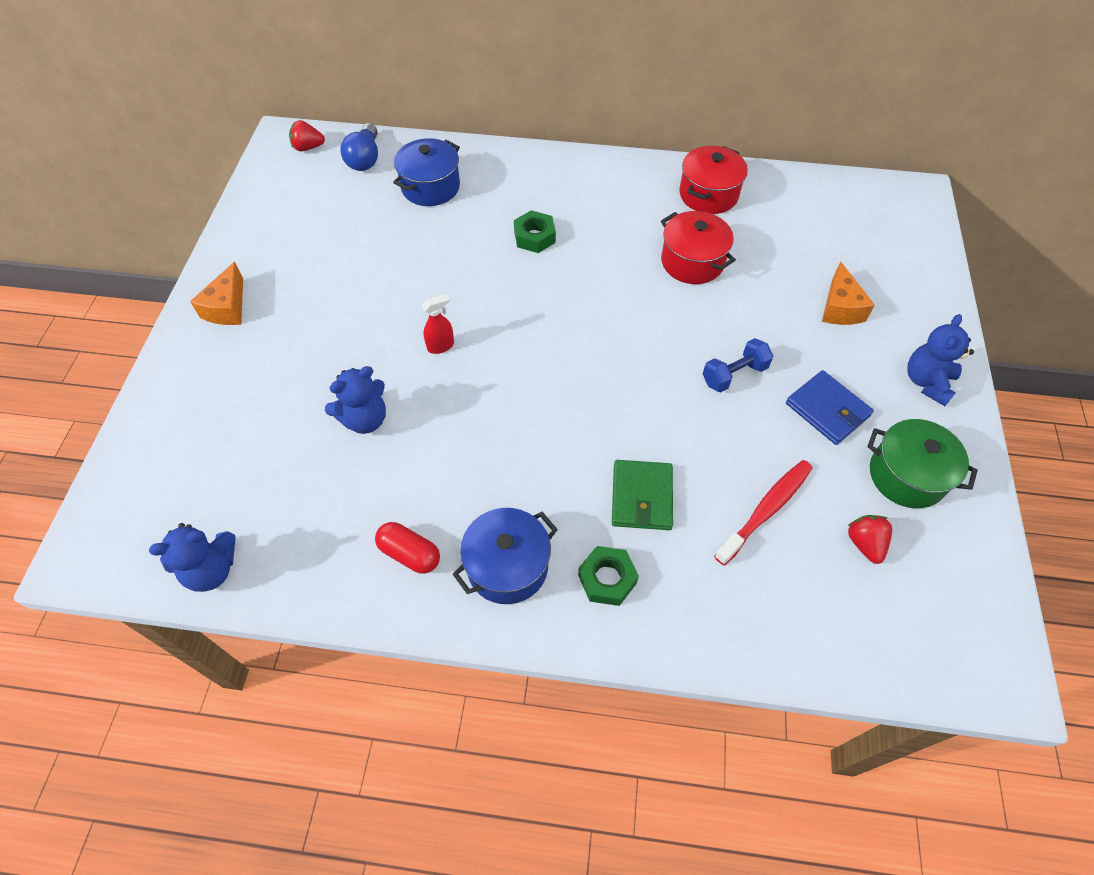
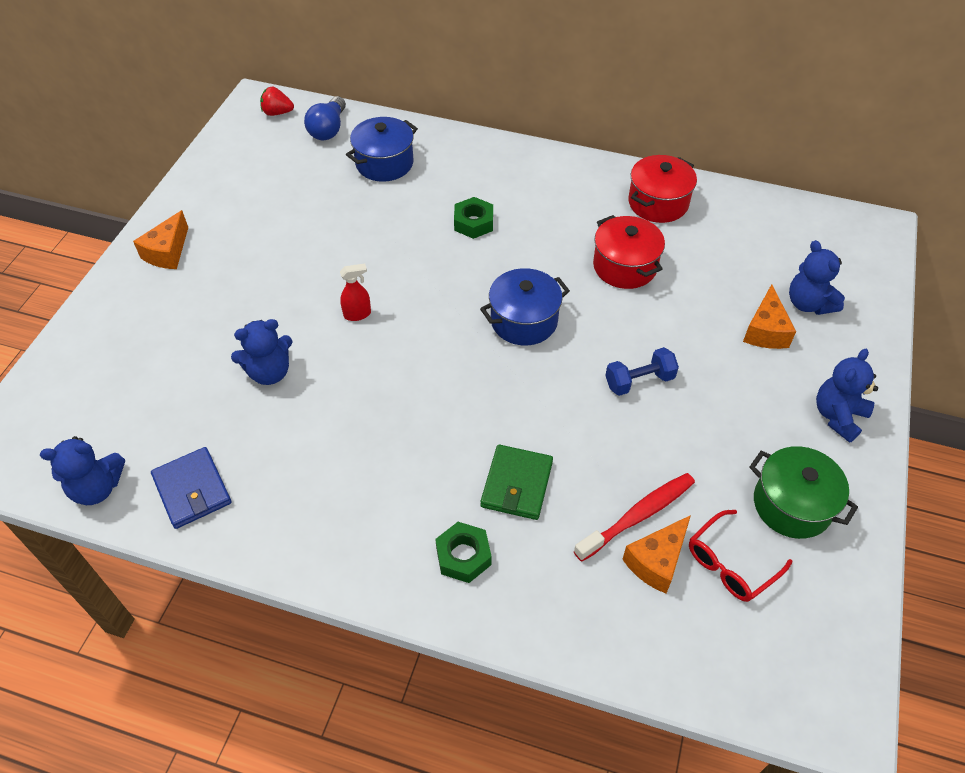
camera: 10 degrees right, 5 degrees down
(409, 554) = (281, 502): red capsule -> none
(507, 566) = (370, 529): blue pot -> blue pot (524, 321)
(795, 553) = (657, 561): none -> orange cheese
(827, 410) = (726, 428): blue wallet -> blue wallet (192, 490)
(864, 543) = (730, 564): red strawberry -> red glasses
(873, 276) = (808, 303): none -> blue teddy bear

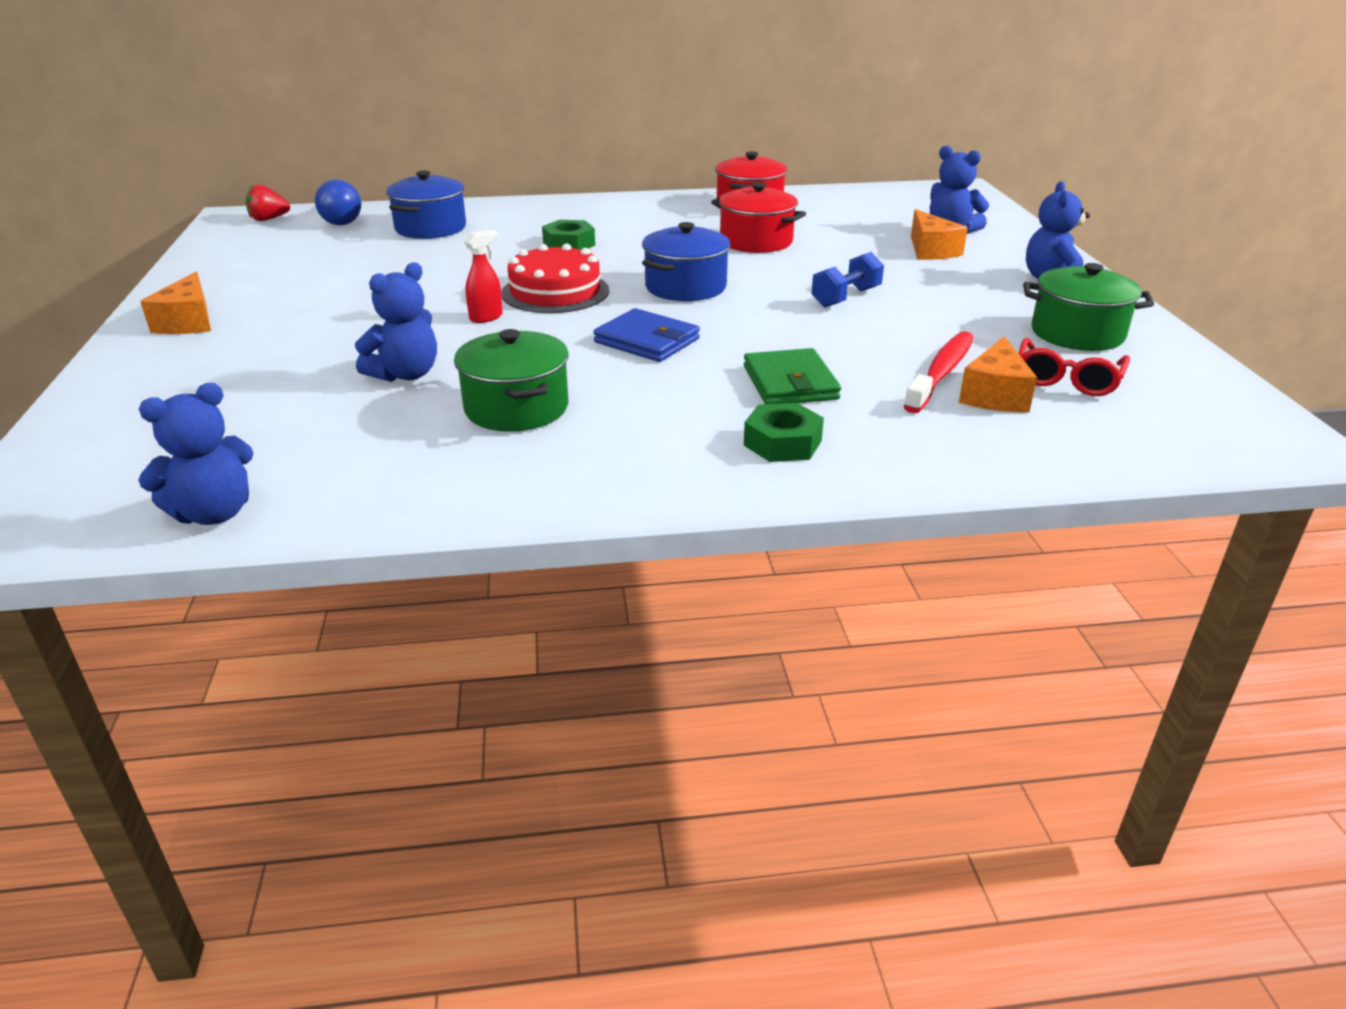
camera: 25 degrees left, 20 degrees down
(192, 490) = (369, 481): blue wallet -> blue wallet (646, 341)
(317, 442) = (516, 408): none -> green pot
(424, 294) = (555, 292): none -> red cake

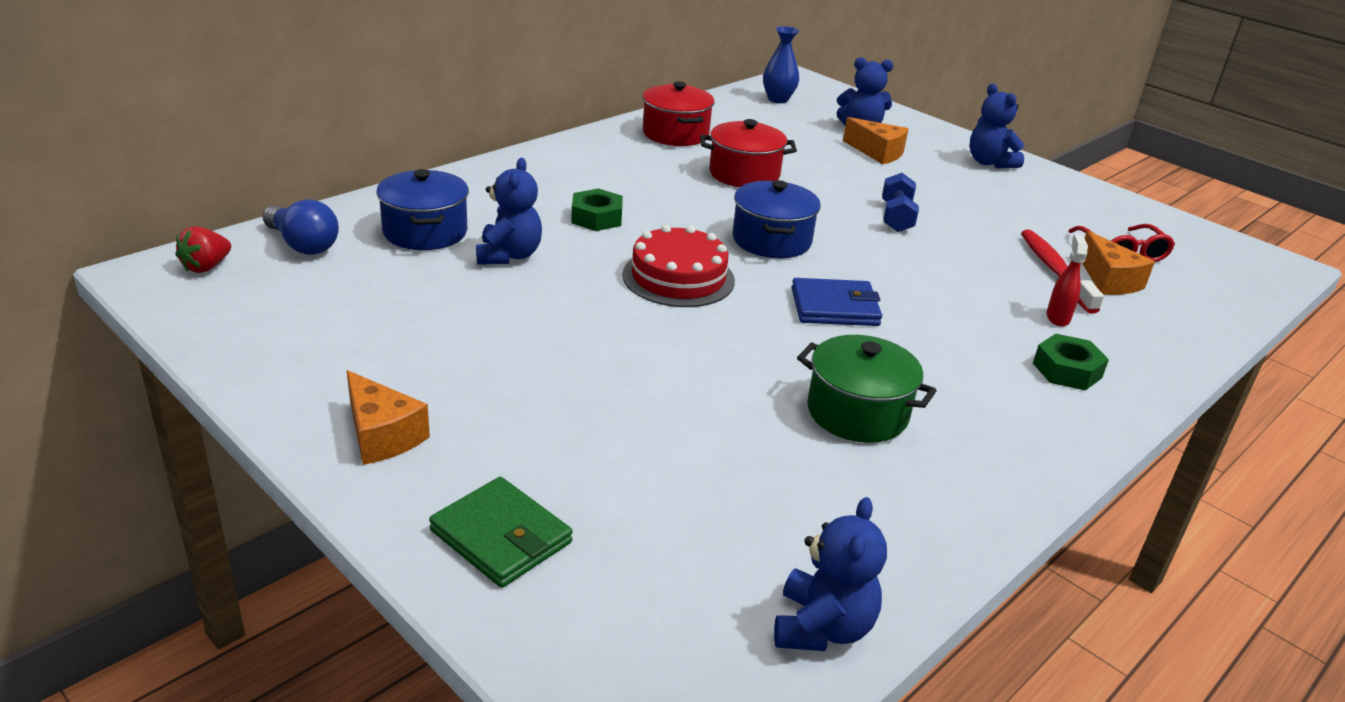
camera: 40 degrees left, 0 degrees up
(405, 374) = (713, 414): blue teddy bear -> blue teddy bear (509, 255)
(486, 317) = (670, 326): red spray bottle -> red spray bottle (1057, 318)
(790, 383) = (988, 314): green wallet -> green wallet (501, 536)
(904, 198) = (778, 99): none -> blue vase
(1077, 333) = (1071, 209): green pot -> none

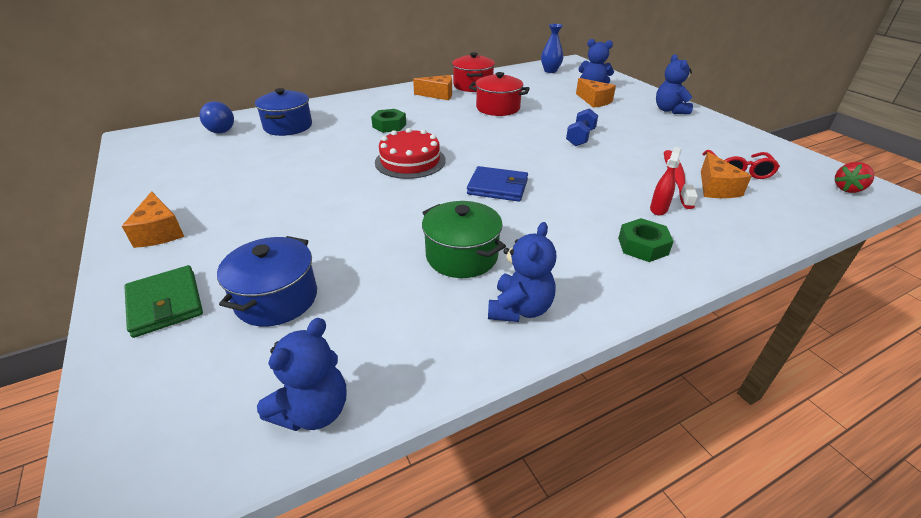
camera: 20 degrees right, 5 degrees up
(206, 267) = (162, 135): red strawberry -> red strawberry (847, 189)
(509, 255) = (322, 141): blue teddy bear -> blue teddy bear (520, 309)
(632, 155) = (438, 95): none -> orange cheese
(771, 240) = (486, 145): blue pot -> blue pot (276, 299)

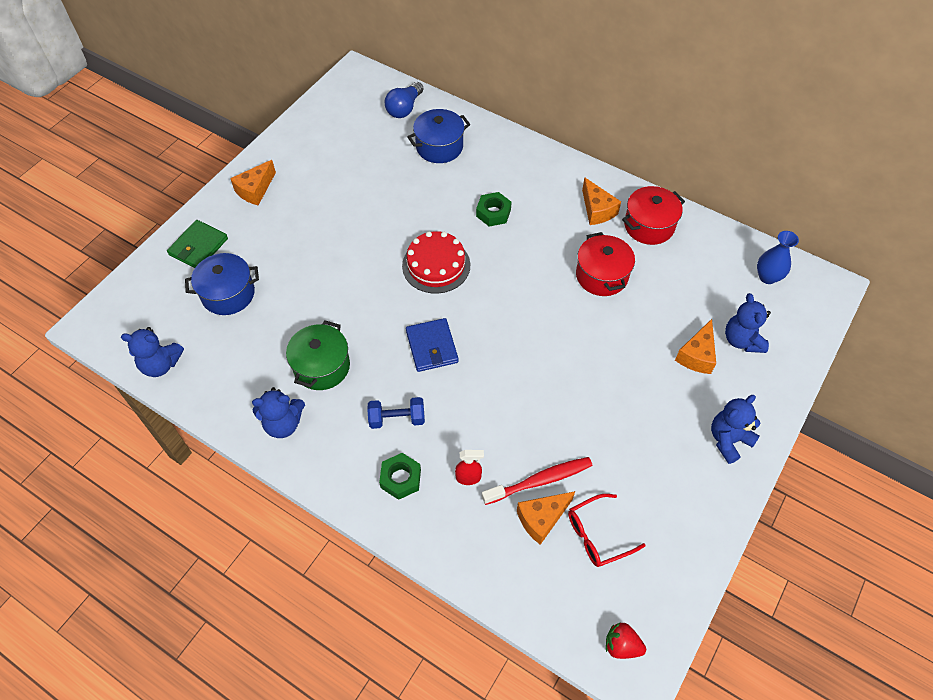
camera: 60 degrees right, 20 degrees up
(580, 138) = (579, 374): blue dumbbell -> blue dumbbell (397, 419)

